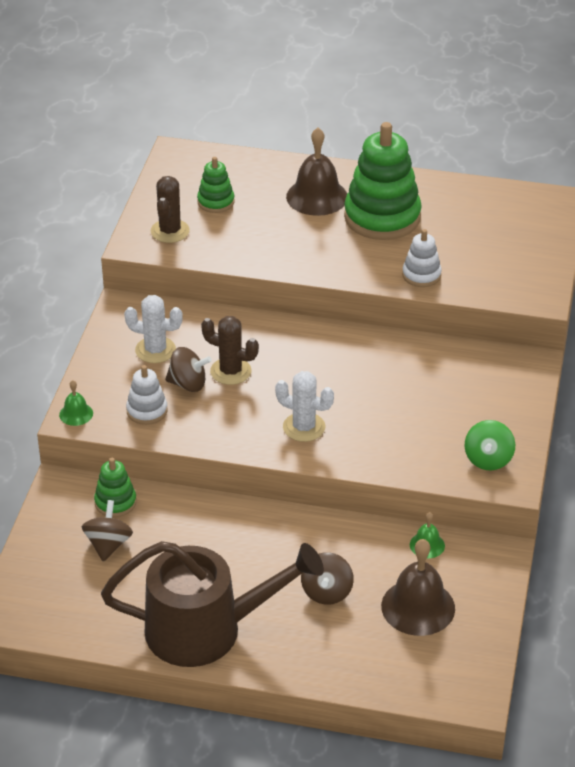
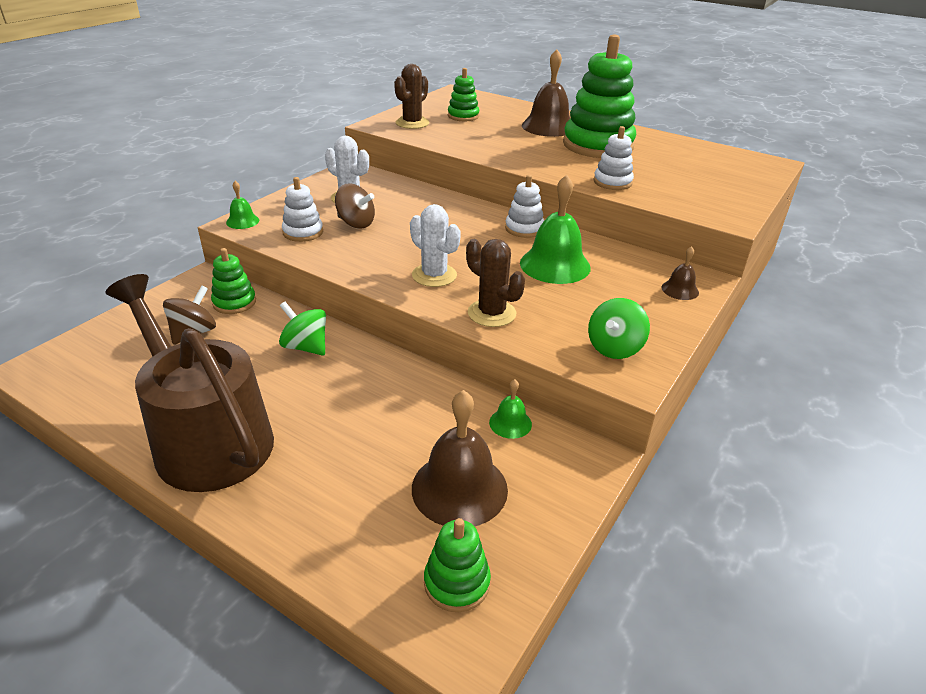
camera: 20 degrees right, 5 degrees down
(206, 629) = (207, 438): brown watering can -> brown watering can turned 150 degrees counterclockwise
(218, 528) = (306, 347): none -> green spinning top
(230, 371) = (400, 223): brown cactus -> brown cactus (491, 313)
(327, 592) = (365, 439): brown spinning top -> none
(351, 344) = (524, 229): none -> white stacking toy
(401, 383) = (555, 265): none -> green bell
(451, 667) = (457, 582): none -> green stacking toy
(517, 381) = (680, 290): none -> brown bell

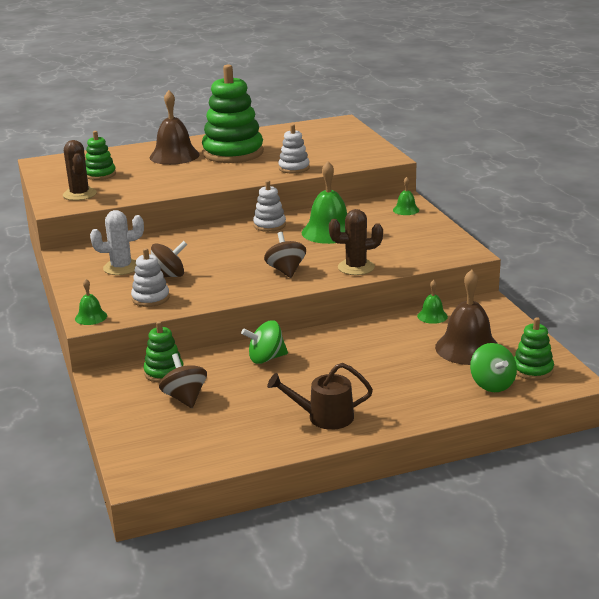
camera: 50 degrees left, 10 degrees down
(207, 438) = (324, 417): brown watering can -> brown watering can, size x0.50
(434, 275) = (286, 271): white cactus -> brown spinning top
(614, 348) = (436, 247): green spinning top -> green spinning top (492, 384)
(680, 290) = (406, 210): brown bell -> green bell

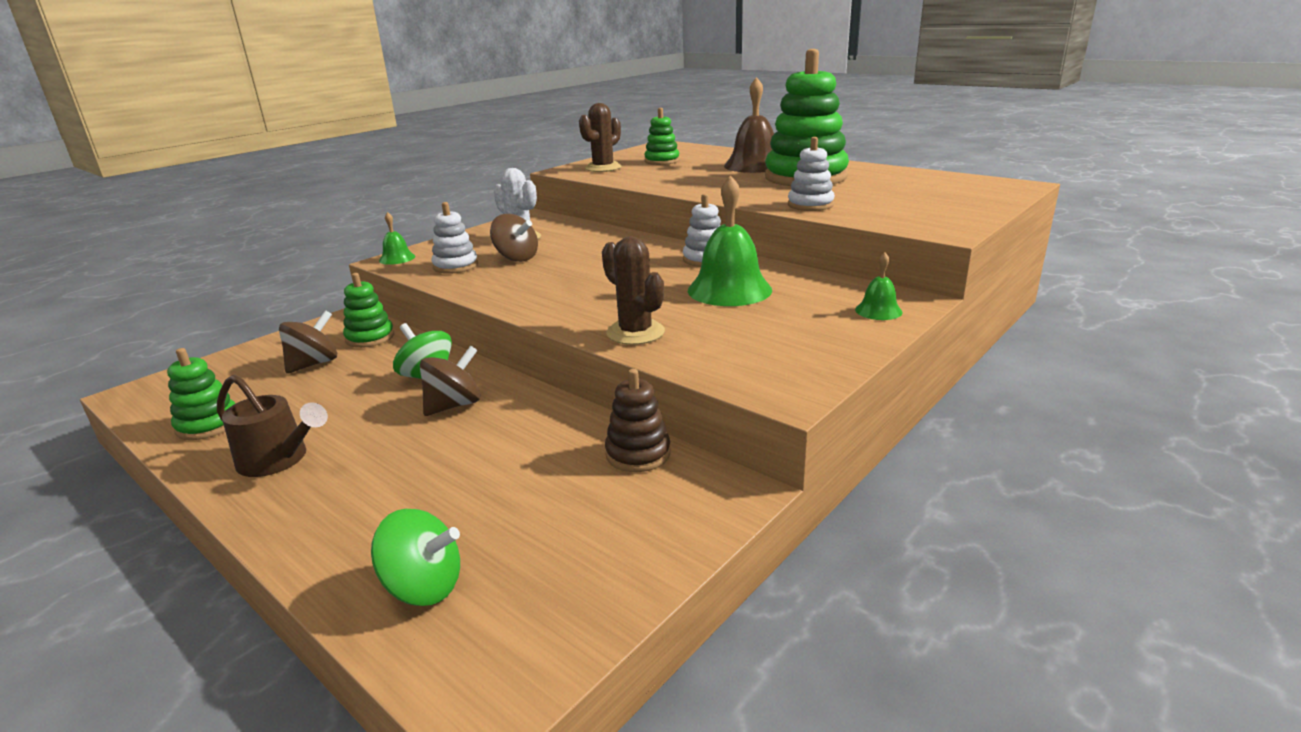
camera: 60 degrees right, 0 degrees up
(286, 271) = (583, 300): brown spinning top -> brown spinning top (454, 405)
(324, 417) = (278, 460): brown watering can -> brown watering can turned 150 degrees clockwise
(432, 316) = (638, 454): green bell -> brown stacking toy
(467, 348) = (549, 520): brown bell -> none
(492, 384) = (423, 587): green spinning top -> green spinning top turned 120 degrees counterclockwise
(532, 370) = (505, 624): green stacking toy -> green stacking toy (208, 425)

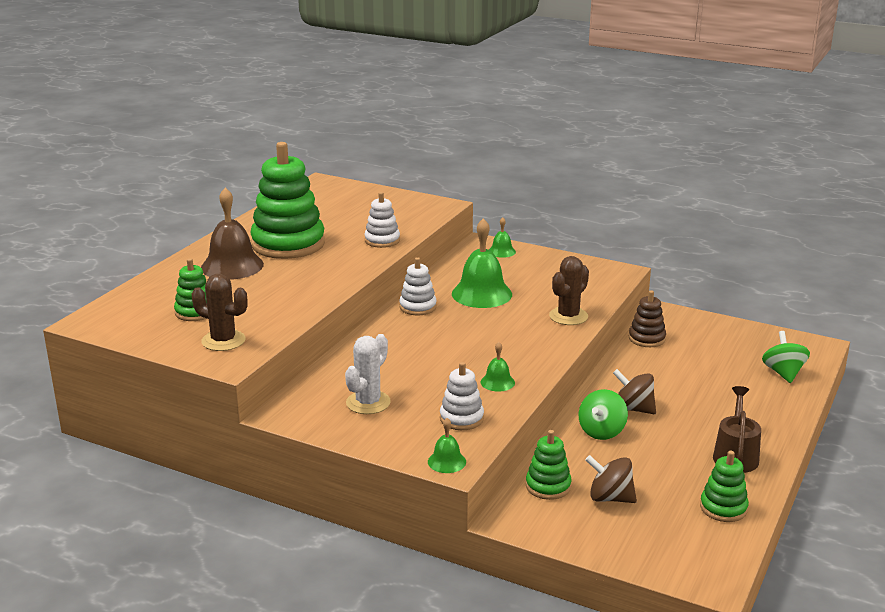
camera: 105 degrees left, 0 degrees up
(505, 283) = (497, 382): none -> green bell
(516, 258) = (431, 391): brown spinning top -> none

